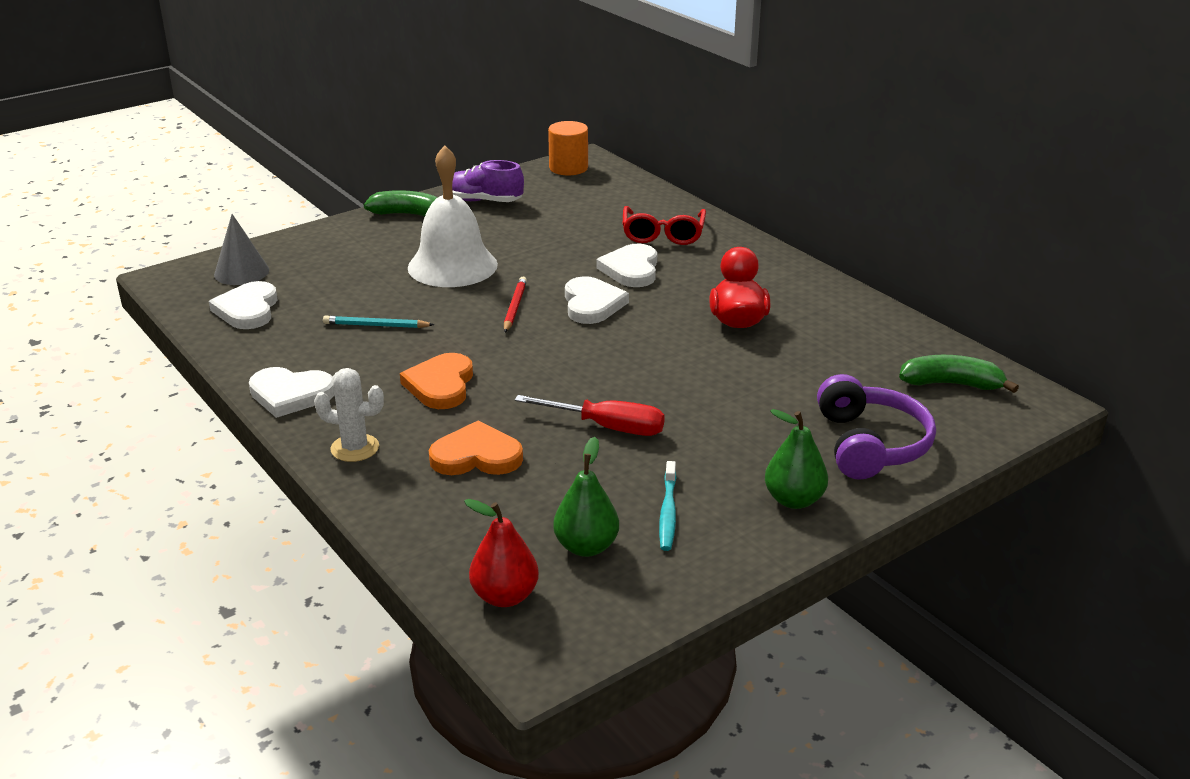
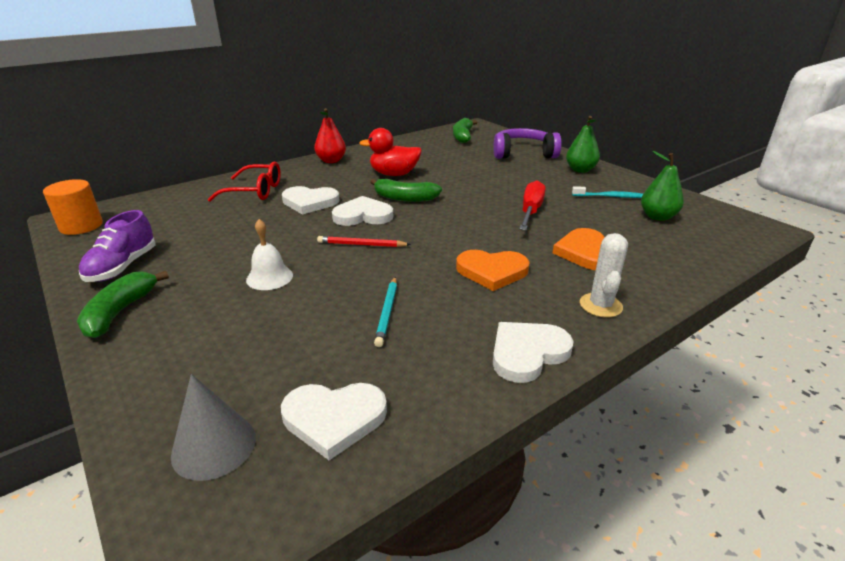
camera: 90 degrees left, 0 degrees up
(290, 394) = (527, 353): white heart -> white heart turned 135 degrees counterclockwise
(452, 266) = (269, 277): white bell -> white bell, size x0.50
(505, 596) = (722, 238): red pear -> red pear (331, 161)
(648, 330) = (404, 198): none -> green banana

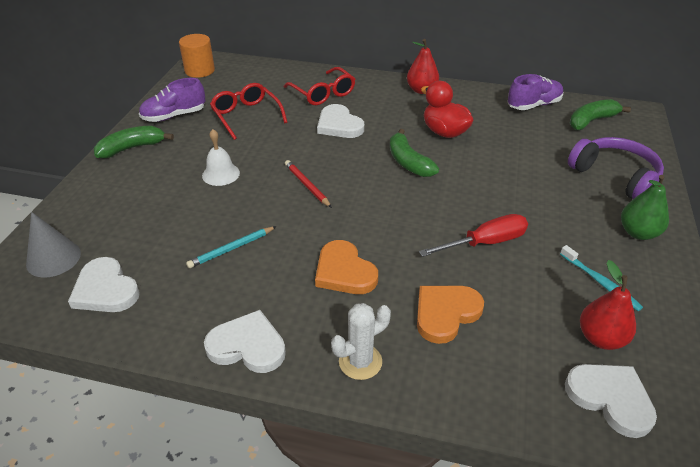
camera: 50 degrees right, 10 degrees up
(210, 232) = (246, 116): none -> red glasses
(363, 215) = (351, 160): white heart -> white heart (610, 398)
(418, 141) = (533, 105): none -> purple shoe
(657, 217) = (601, 338): green pear -> red pear

